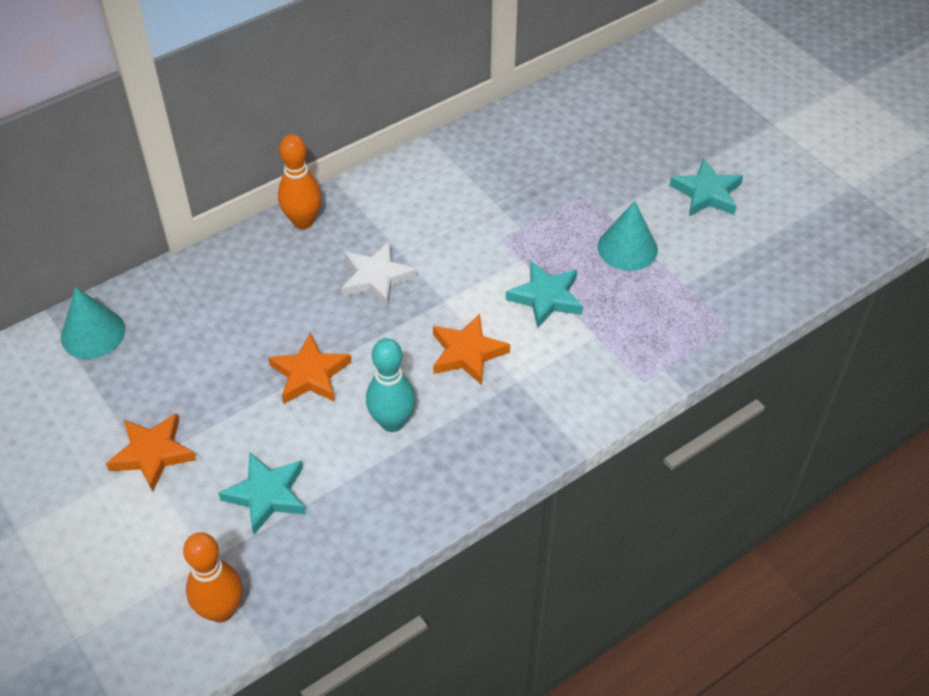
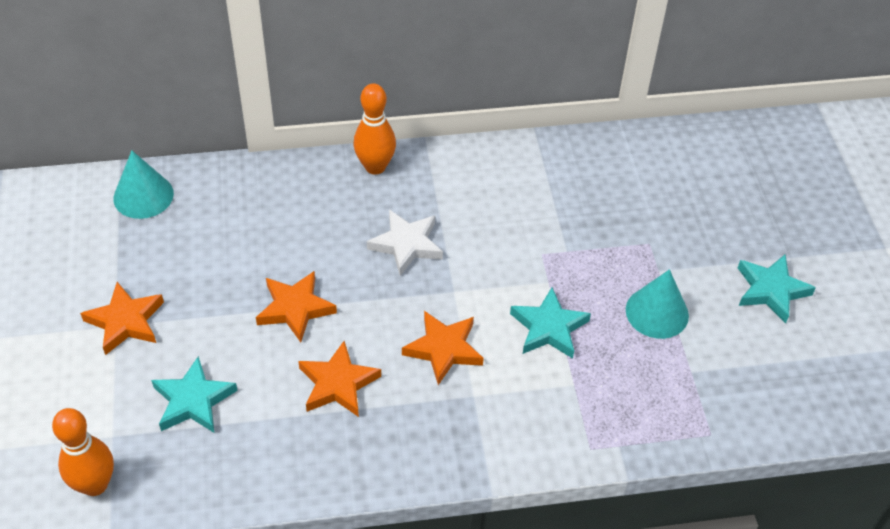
camera: 25 degrees right, 0 degrees up
(392, 422) = (338, 384): turquoise bowling pin -> orange star

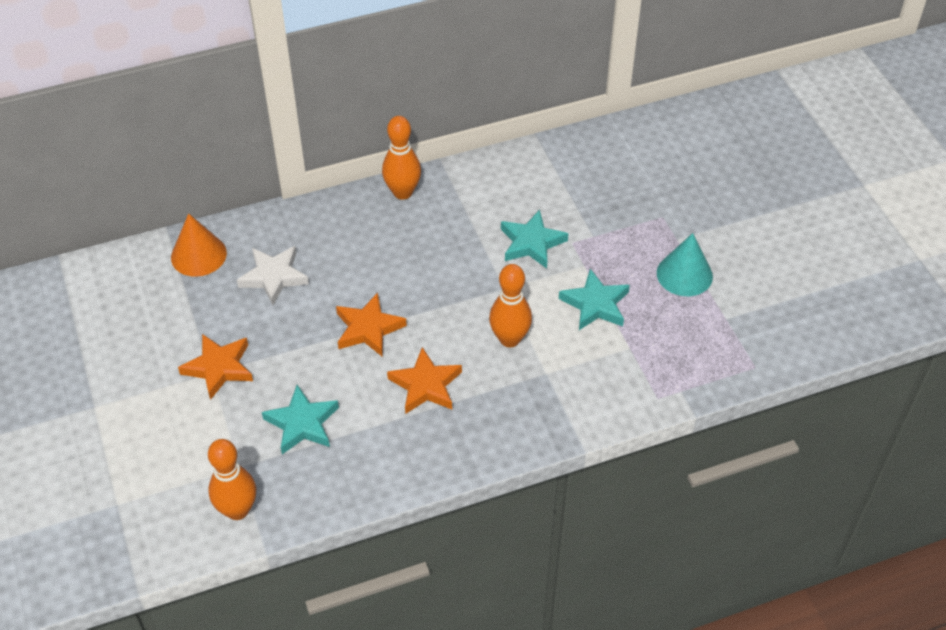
camera: 10 degrees left, 0 degrees up
(143, 196) = (198, 255): turquoise cone -> orange cone
(406, 245) = (451, 256): white star -> white star (273, 277)
(444, 349) = (509, 339): orange star -> orange bowling pin
(771, 290) = (776, 238): turquoise star -> turquoise star (531, 243)

